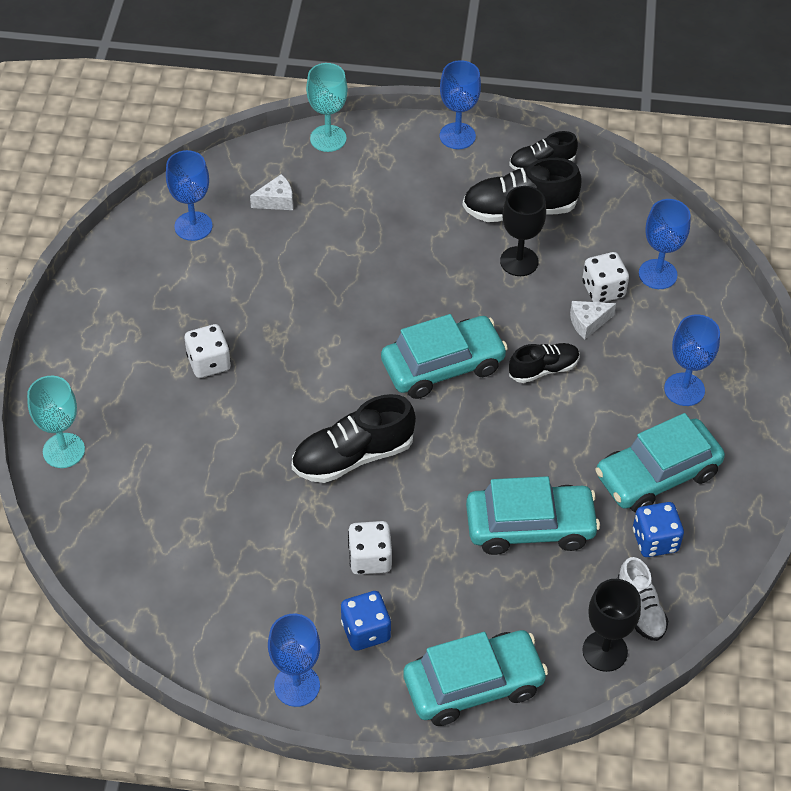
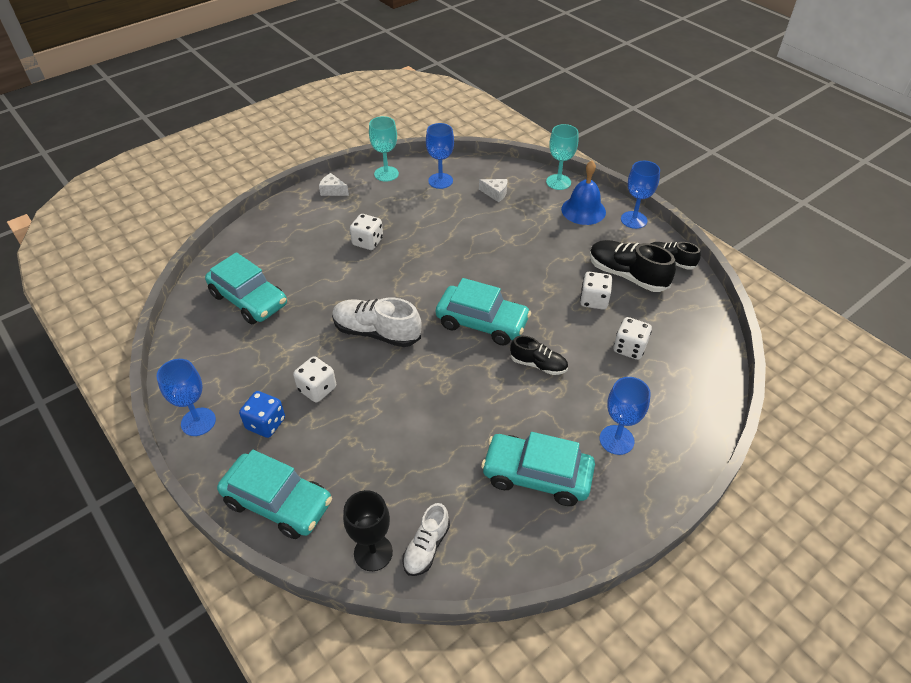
camera: 45 degrees right, 5 degrees down
(63, 450) = (255, 235): turquoise goblet -> turquoise goblet (386, 174)
(353, 456) = (376, 332): black shoe -> white shoe
(394, 158) = (583, 210): none -> blue bell
(519, 261) = (594, 300): black goblet -> white dice
(530, 527) = (422, 442): turquoise car -> turquoise car (249, 299)
(588, 322) = (597, 359): white cheese -> white cheese (333, 191)
(655, 540) = (487, 513): blue dice -> none
(657, 274) = (677, 363): blue goblet -> none

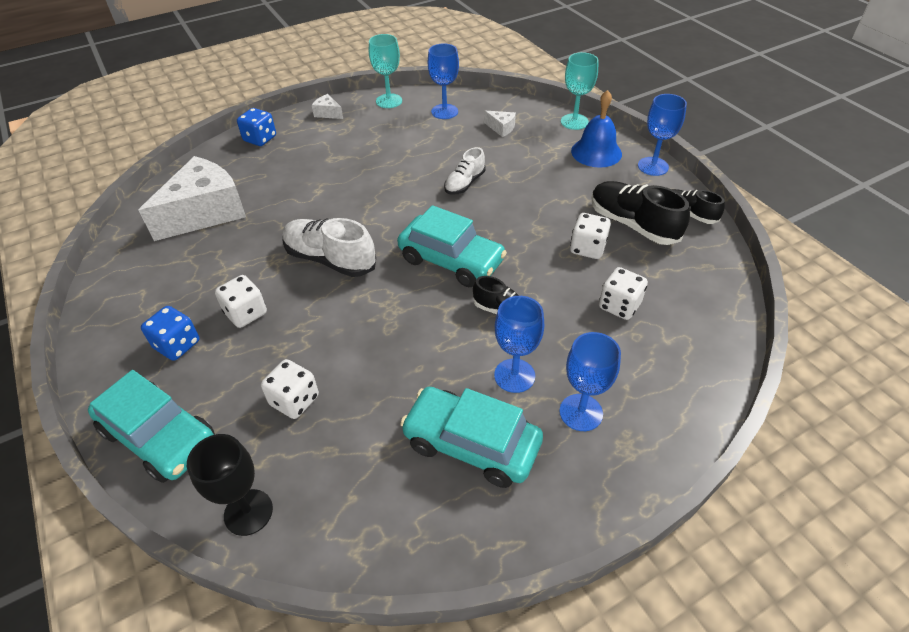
camera: 10 degrees right, 0 degrees up
(198, 422) = (106, 334): blue goblet -> blue goblet (514, 375)
(249, 299) = (205, 212): turquoise car -> white cheese
(276, 222) = (260, 139): none -> blue dice
(367, 242) = (349, 165): white dice -> white dice (294, 400)
(426, 547) = (313, 514): white shoe -> white shoe (464, 183)

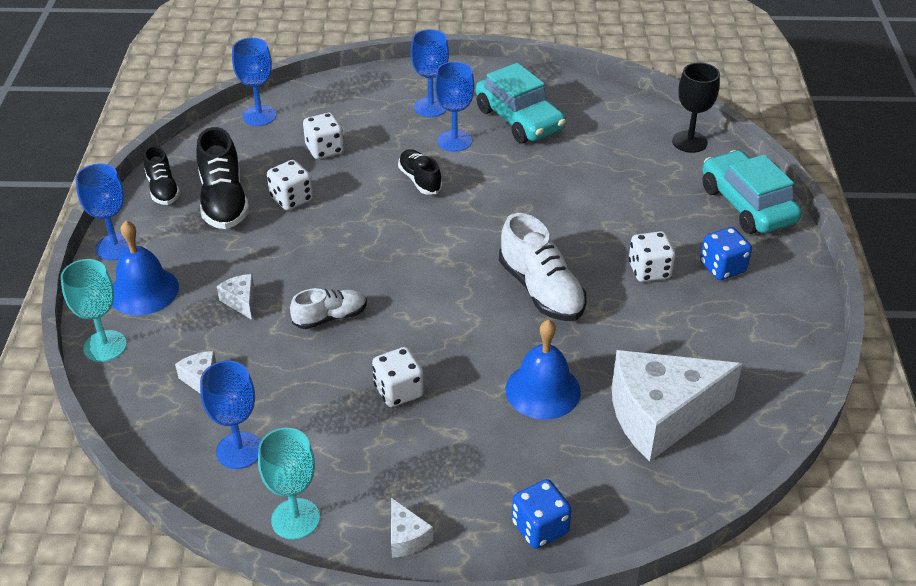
camera: 150 degrees left, 5 degrees down
(292, 197) = (543, 390): none -> blue bell
(294, 400) = (632, 188): white dice -> white dice (398, 391)
(451, 260) = (424, 240): turquoise car -> none
(531, 170) = (241, 301): none -> white cheese
(721, 314) = (259, 115): none -> blue goblet

